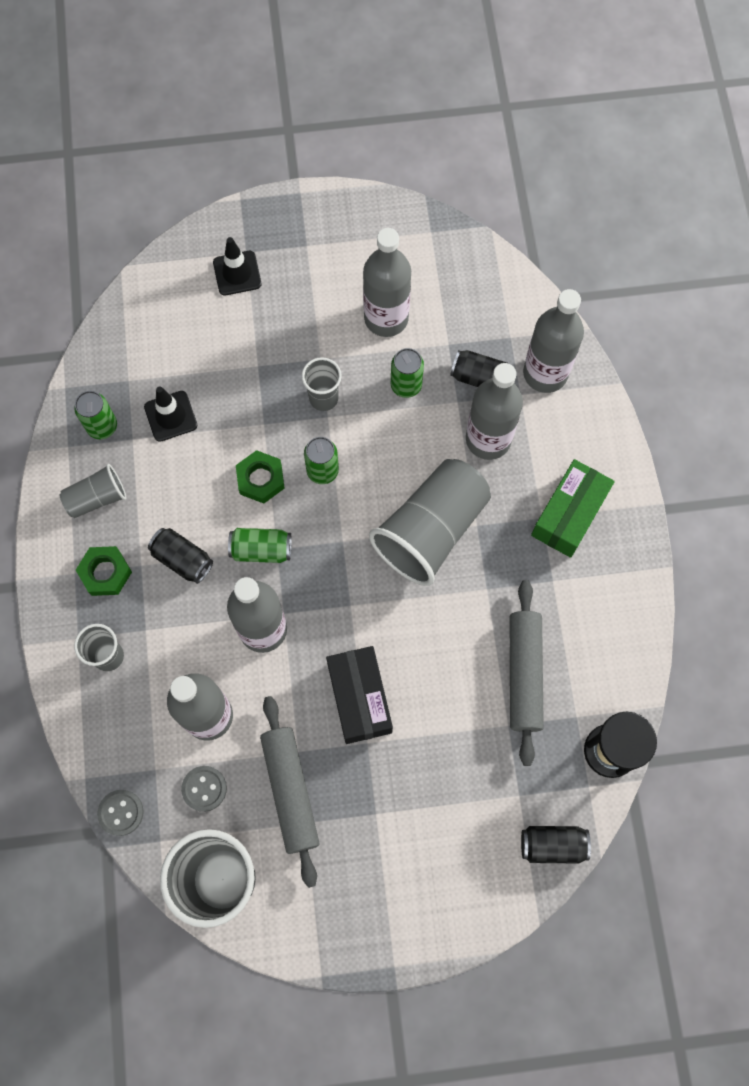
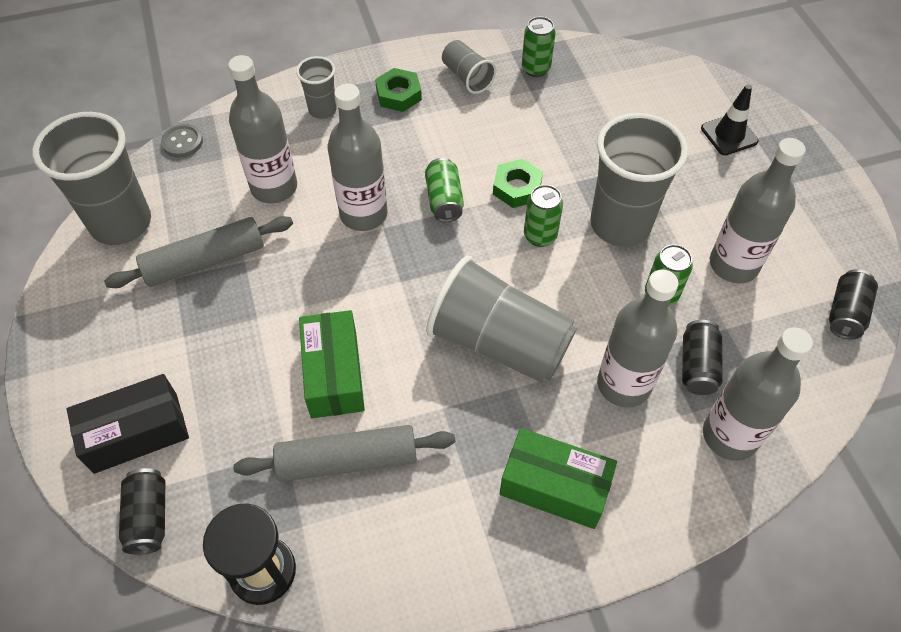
camera: 80 degrees right, 15 degrees down
(170, 416) = (561, 112): black traffic cone -> none
(182, 559) = (422, 144): black can -> black can (845, 313)
(204, 788) = (205, 195): grey button -> none
(323, 398) = (620, 224): grey cup -> grey cup, size x1.97
(359, 698) = (303, 304): black box -> black box (136, 432)
(439, 677) = (334, 374): none -> green box

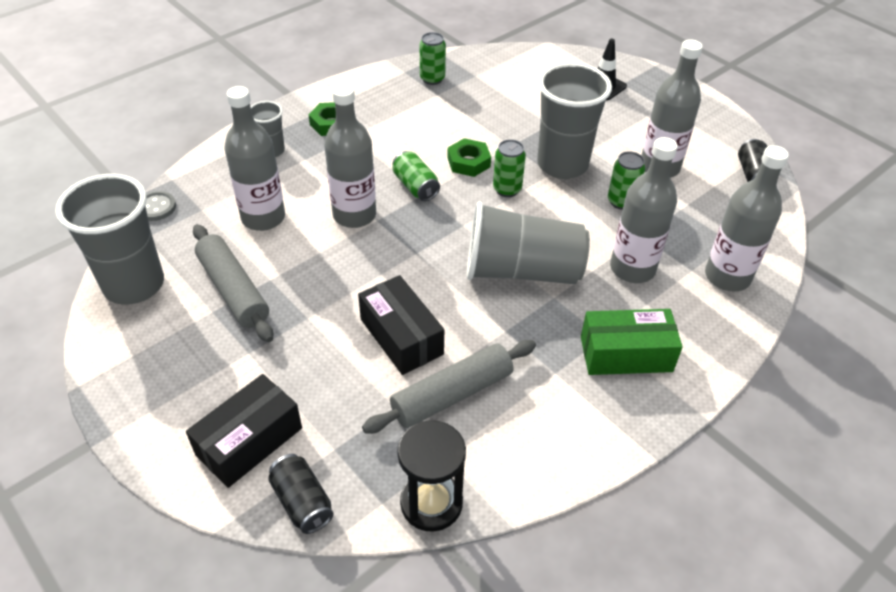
camera: 25 degrees left, 10 degrees down
(205, 261) = (233, 290): grey rolling pin -> grey rolling pin turned 75 degrees counterclockwise
(334, 374) = (401, 336): green box -> black box
(467, 77) = (380, 98): grey cup -> none
(697, 366) = (676, 240): black can -> none

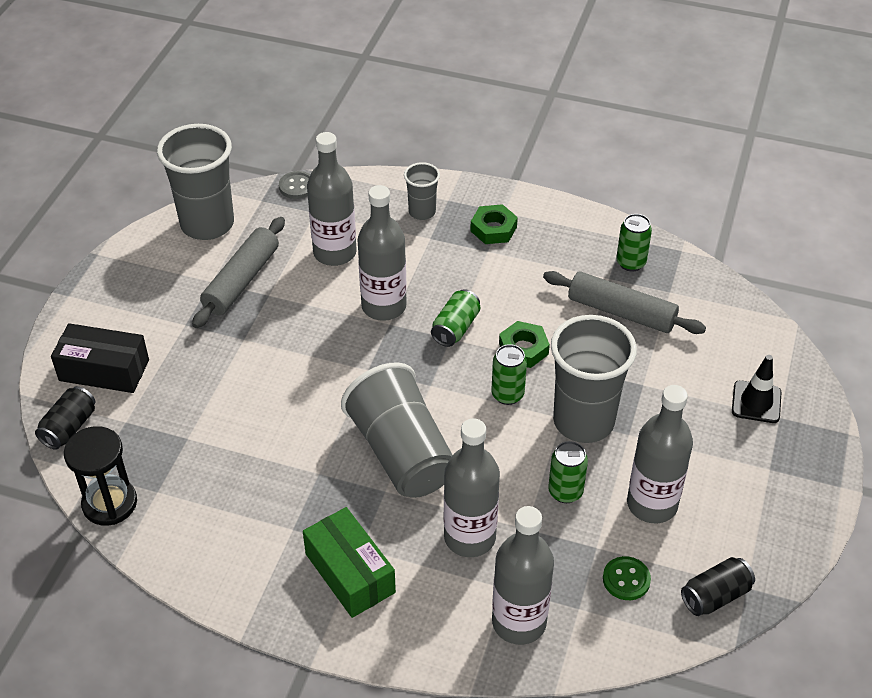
camera: 60 degrees right, 0 degrees up
(401, 336) = (263, 407): black box -> none
(452, 395) = (222, 468): grey rolling pin -> grey rolling pin (621, 312)
(717, 207) = (626, 579): none -> green button

